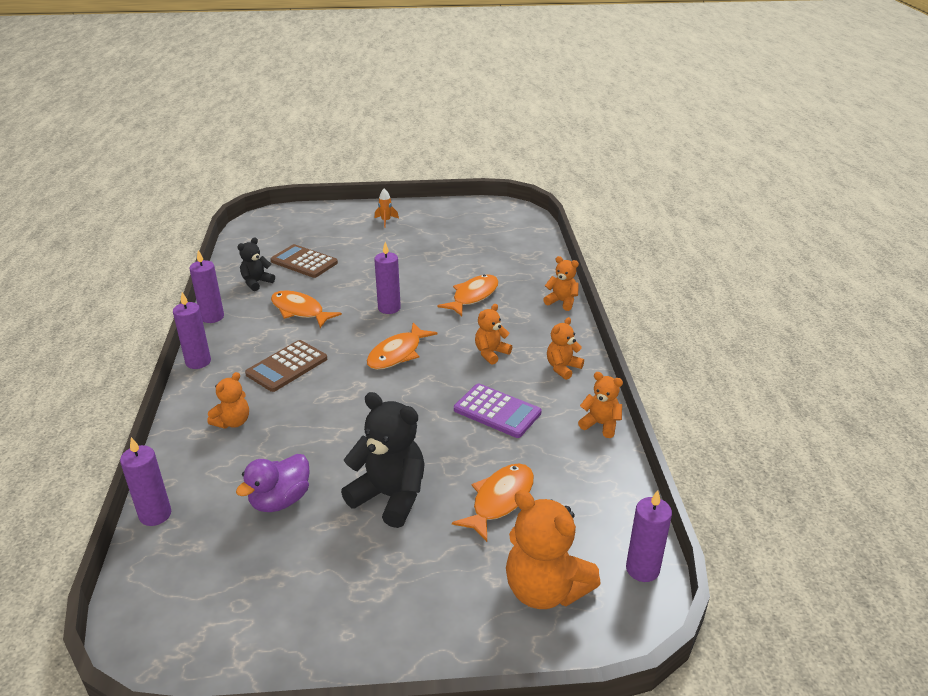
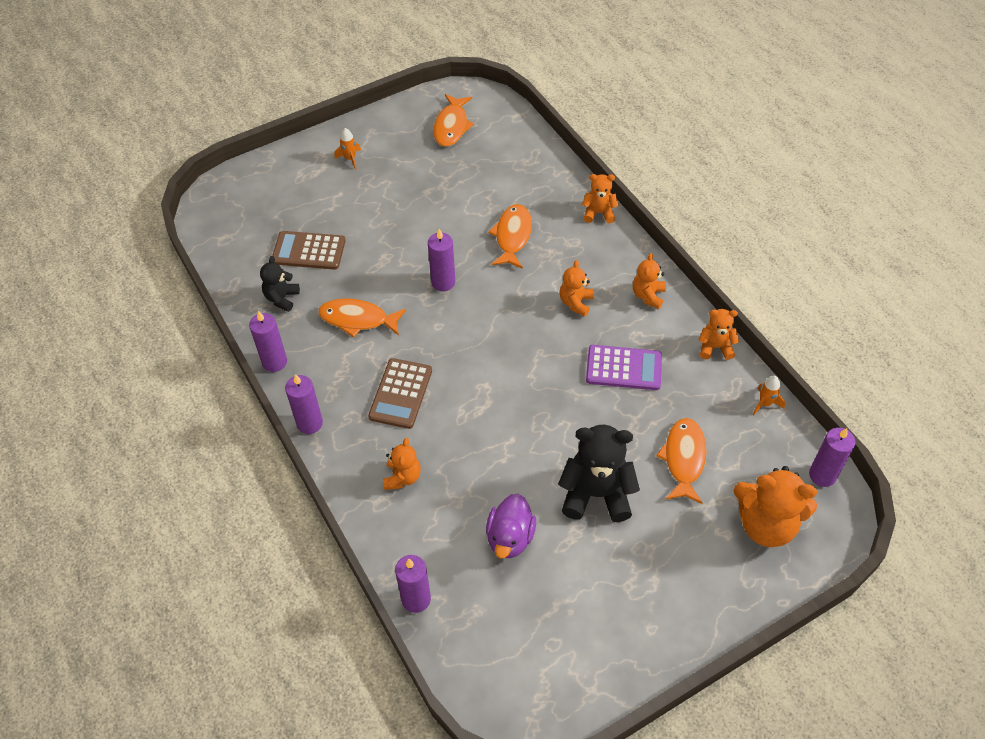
camera: 25 degrees left, 20 degrees up
(397, 354) = (492, 337): orange fish -> orange fish (451, 126)
(620, 485) = (765, 403): none -> orange rocket

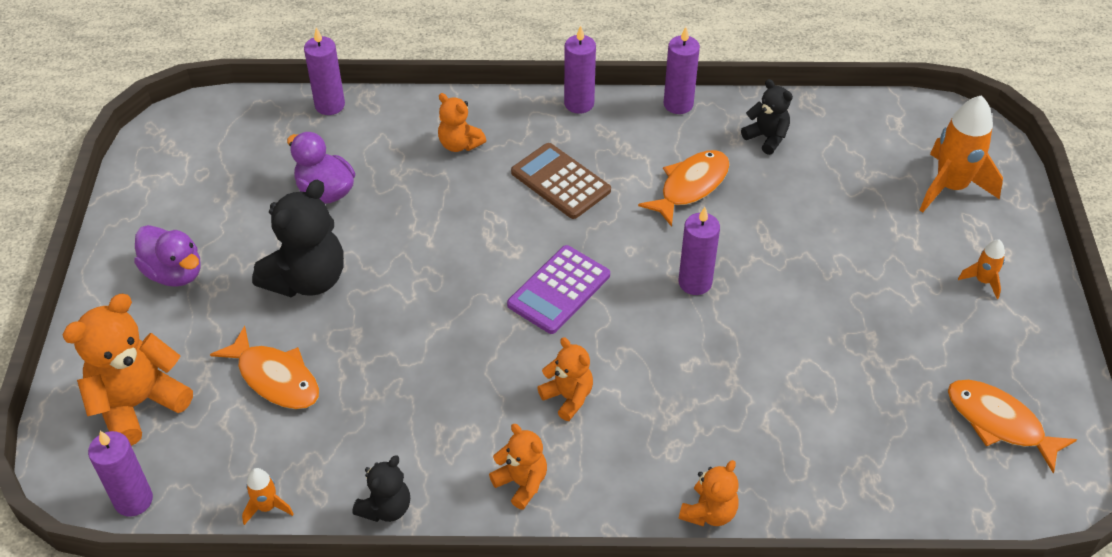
camera: 120 degrees right, 5 degrees down
(275, 194) = (950, 187): none -> orange rocket
(309, 251) = (829, 183): brown calculator -> none
(512, 236) = (728, 388): orange fish -> none
(624, 368) = (435, 391): purple calculator -> purple calculator (559, 290)
(656, 586) = (174, 273): none -> purple duck
(715, 347) = (386, 508): orange teddy bear -> black teddy bear

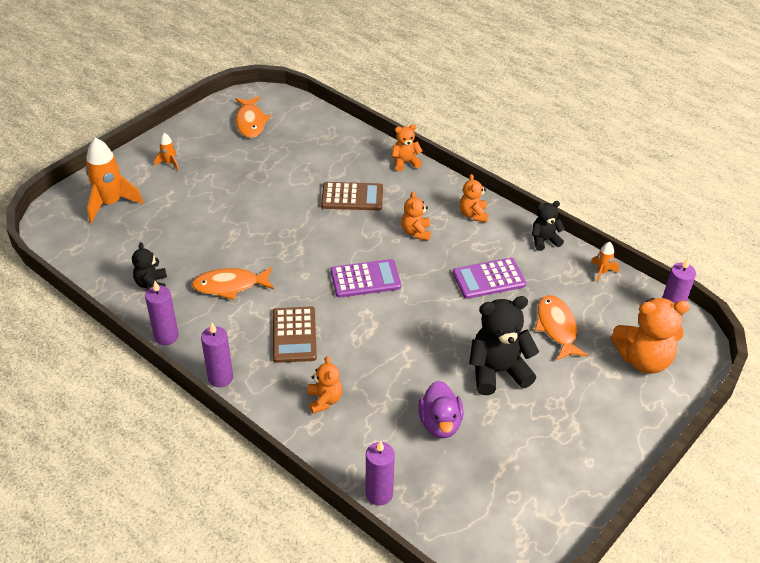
camera: 140 degrees left, 5 degrees down
(174, 273) = (578, 428): purple duck -> none
(412, 390) = (489, 279): none -> purple calculator
(695, 282) = (295, 241): purple candle -> none
(707, 394) = (352, 197): none -> brown calculator

